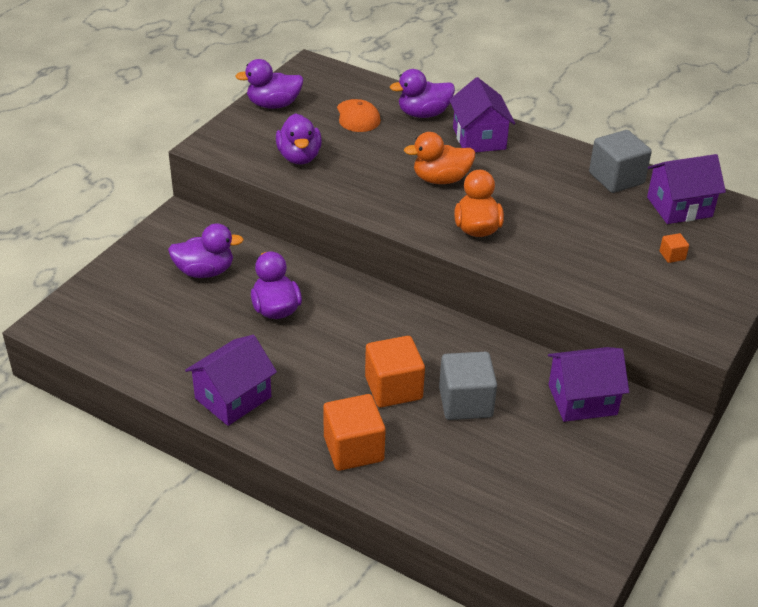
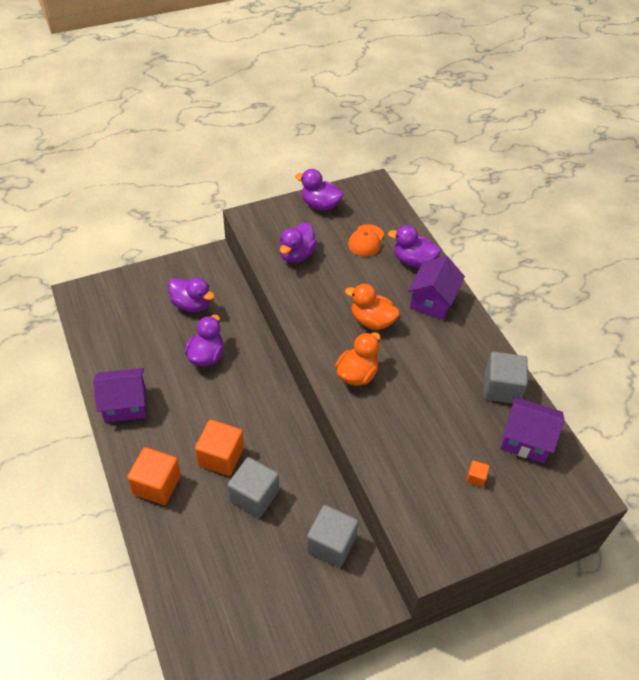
camera: 35 degrees right, 10 degrees up
(582, 400) = (331, 544): purple house -> grey cube

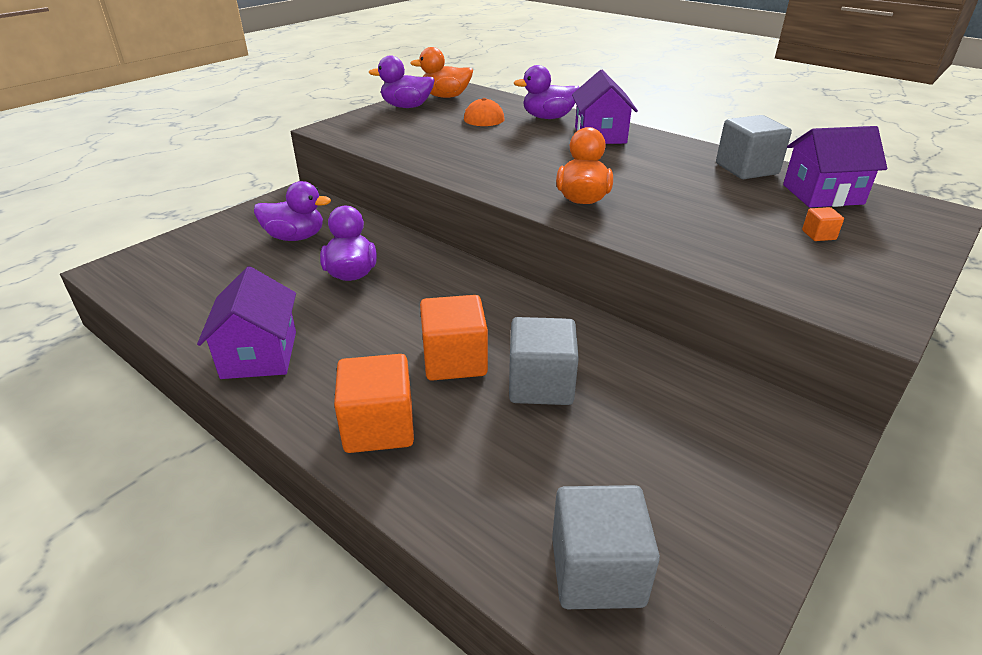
camera: 25 degrees left, 15 degrees down
(125, 404) = (259, 354): purple house -> purple house turned 60 degrees counterclockwise
(296, 255) = (413, 139): purple duck -> none
(331, 544) = (696, 395): grey cube -> grey cube (597, 571)
(372, 321) = (552, 160): orange duck -> orange duck (445, 96)

